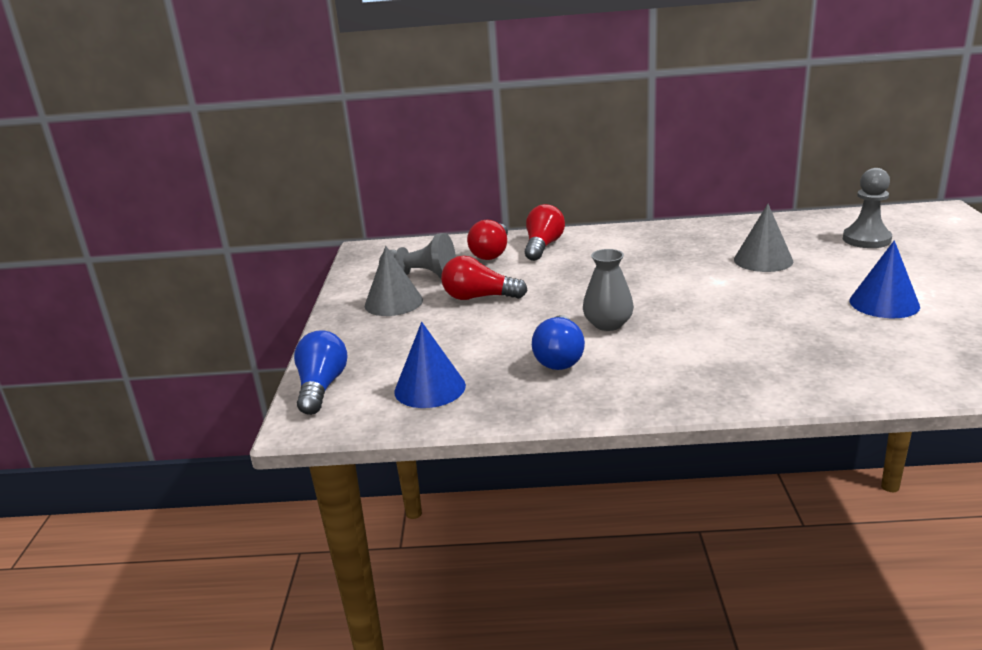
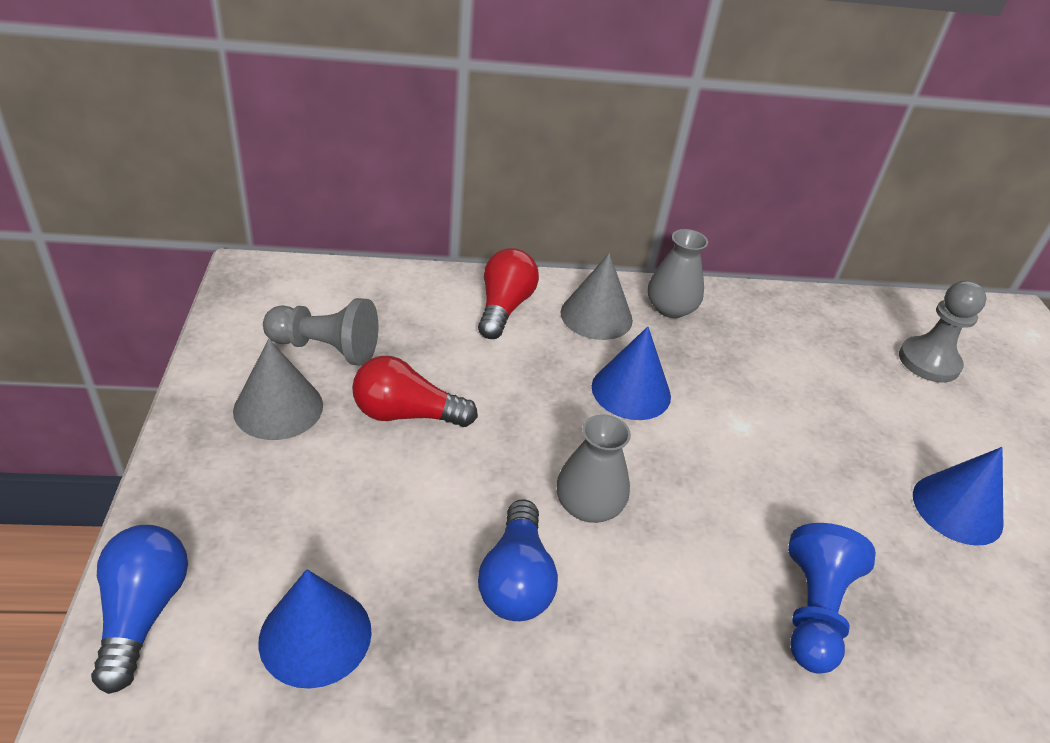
camera: 10 degrees left, 15 degrees up
(491, 253) = (431, 311): red light bulb -> none
(636, 273) = (631, 391): none -> blue cone
(665, 234) = (670, 308): none -> grey vase
(763, 260) = (799, 386): grey cone -> grey cone (596, 316)
(771, 355) = (813, 611): none -> blue pawn

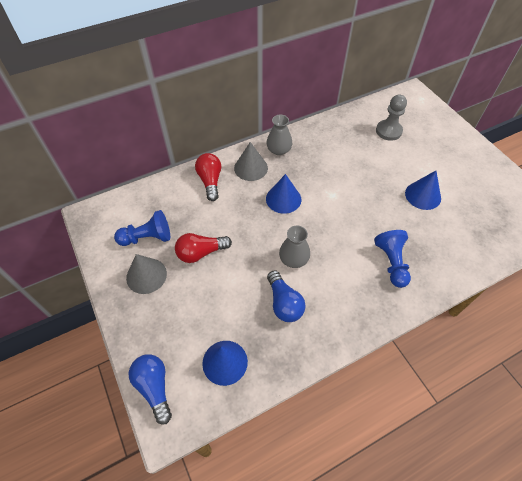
camera: 20 degrees left, 15 degrees up
(325, 348) = (147, 238): grey pawn -> blue pawn

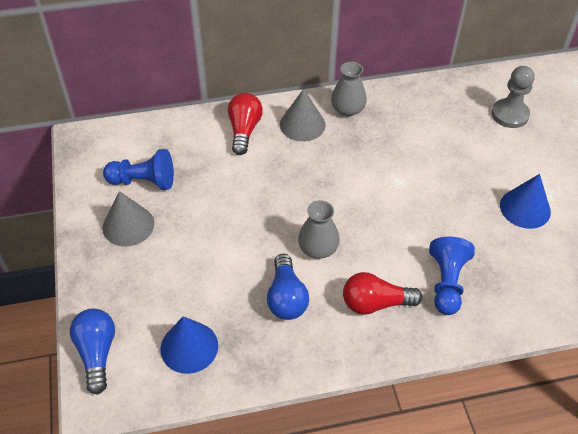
camera: 15 degrees right, 5 degrees down
(201, 253) = (203, 214): red light bulb -> red light bulb (375, 303)
(283, 199) = (331, 172): blue cone -> none

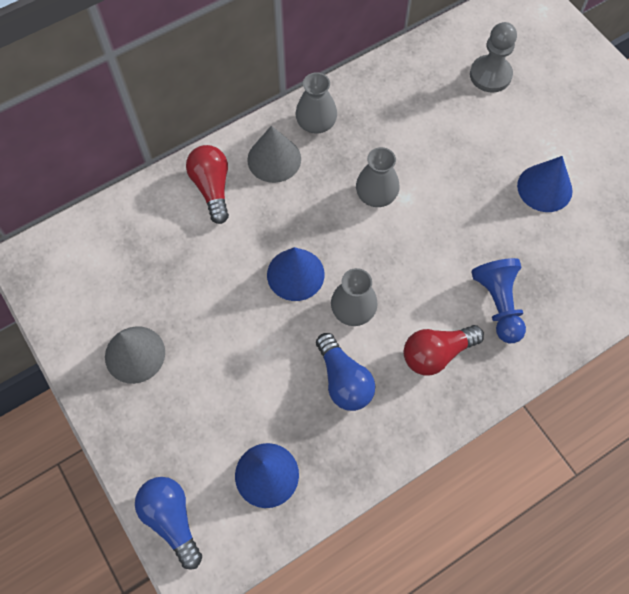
camera: 20 degrees left, 15 degrees up
(143, 181) = (127, 293): blue pawn -> none
(282, 208) = (295, 274): none -> blue cone
(375, 172) = (376, 195): none -> grey vase

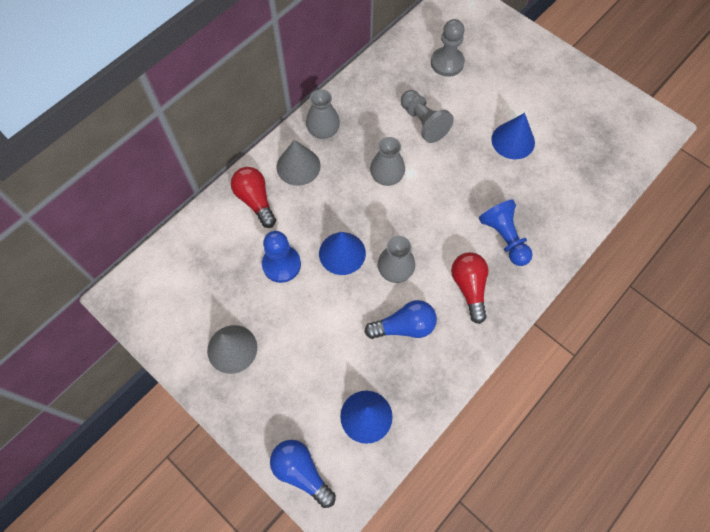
camera: 15 degrees left, 0 degrees up
(220, 270) = (281, 264): none -> blue pawn
(344, 380) = (404, 326): blue light bulb -> blue light bulb turned 60 degrees counterclockwise
(436, 353) = (469, 288): red light bulb -> red light bulb turned 120 degrees clockwise
(439, 141) = (423, 123): none -> grey pawn

